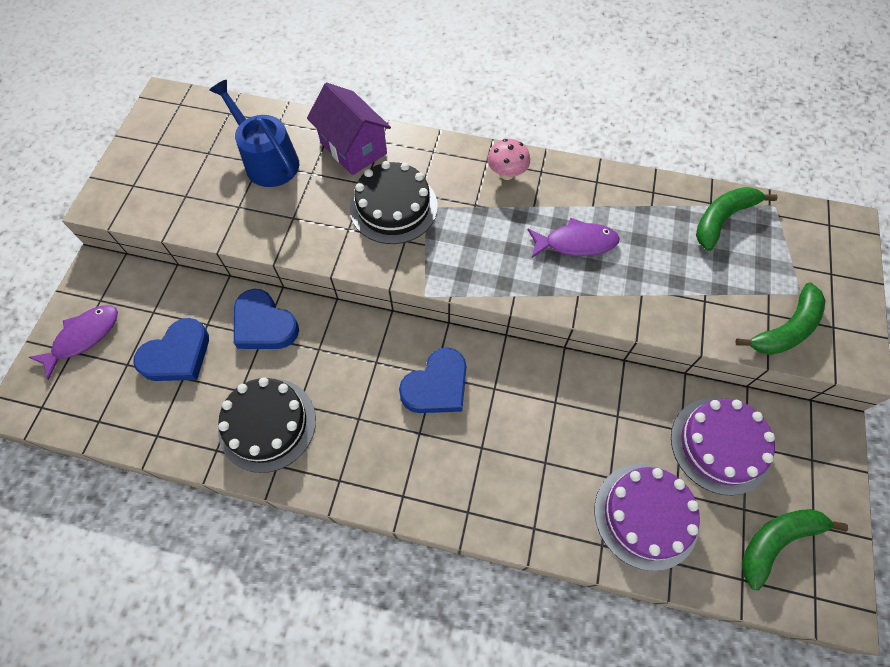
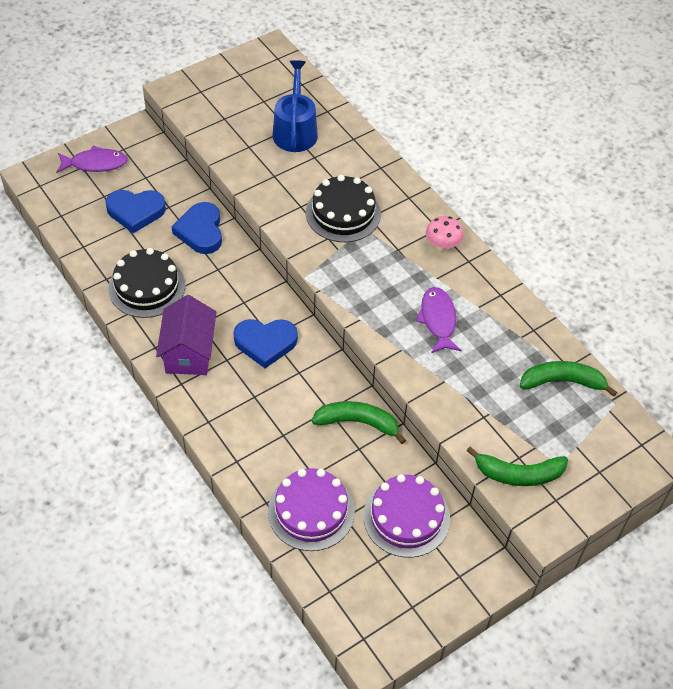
camera: 40 degrees right, 10 degrees down
(353, 148) = (358, 159): purple house -> purple house (189, 352)
(576, 243) = (438, 320): purple fish -> purple fish turned 135 degrees counterclockwise
(777, 541) = (377, 593): green banana -> green banana (358, 423)

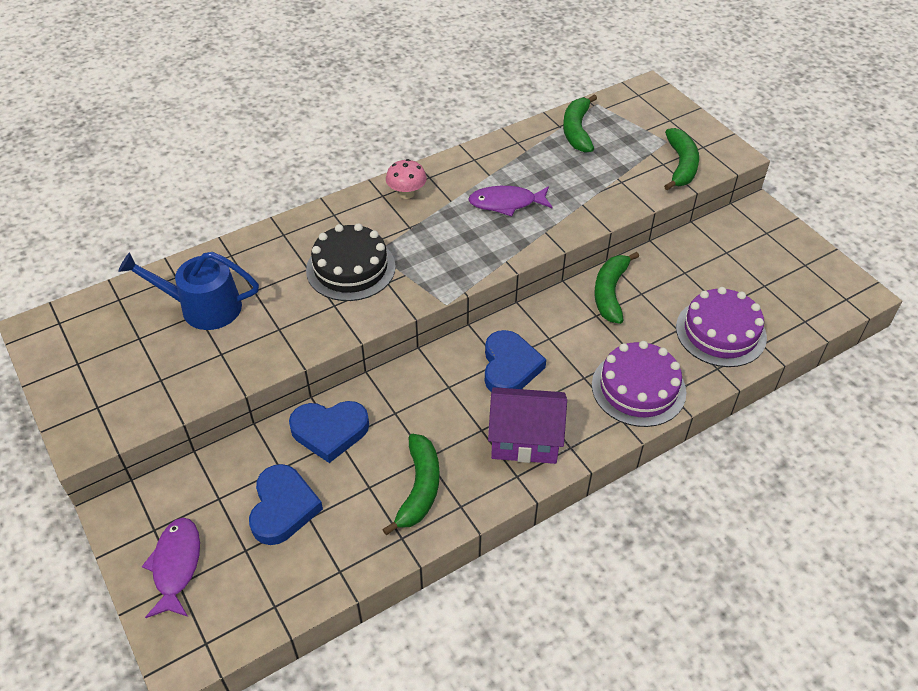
camera: 85 degrees left, 5 degrees down
(147, 287) = (419, 488): black cake -> green banana
(406, 517) = (714, 263): purple cake -> purple cake (638, 388)

